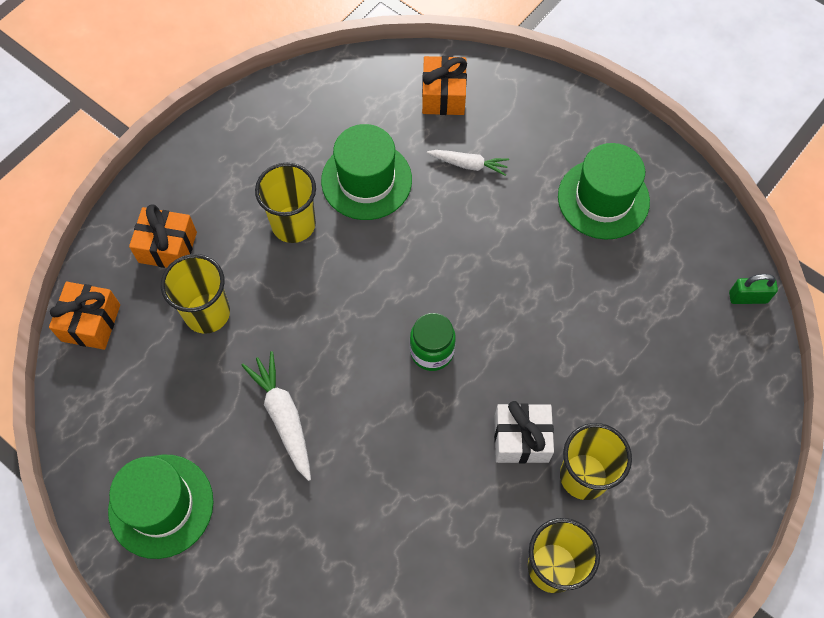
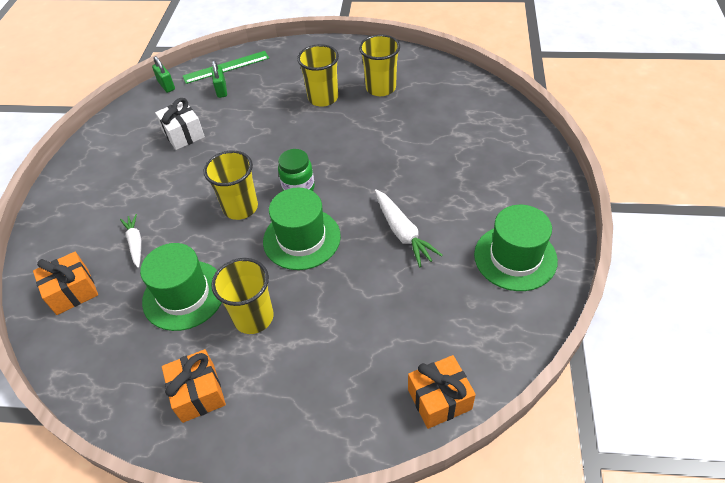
camera: 120 degrees left, 15 degrees down
(167, 247) = (333, 392): orange gift -> orange gift (198, 393)
(207, 313) = (367, 324): yellow cup -> yellow cup (240, 207)
(283, 417) = (402, 232): white carrot -> white carrot turned 60 degrees counterclockwise
(521, 439) = (322, 127): white gift -> white gift (183, 134)
(603, 199) = (128, 165): green hat -> green hat (301, 238)
(691, 359) = (221, 90): none -> green padlock
(746, 390) = (226, 67): none -> green ruler

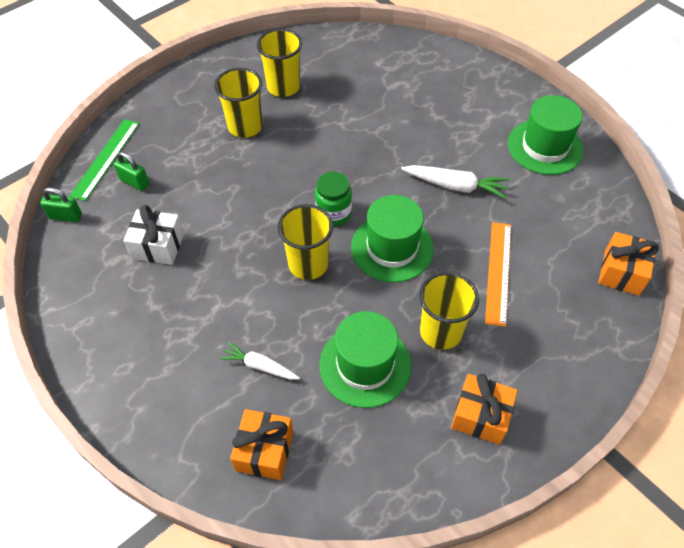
camera: 50 degrees left, 5 degrees up
(346, 314) = (498, 272): none -> orange ruler

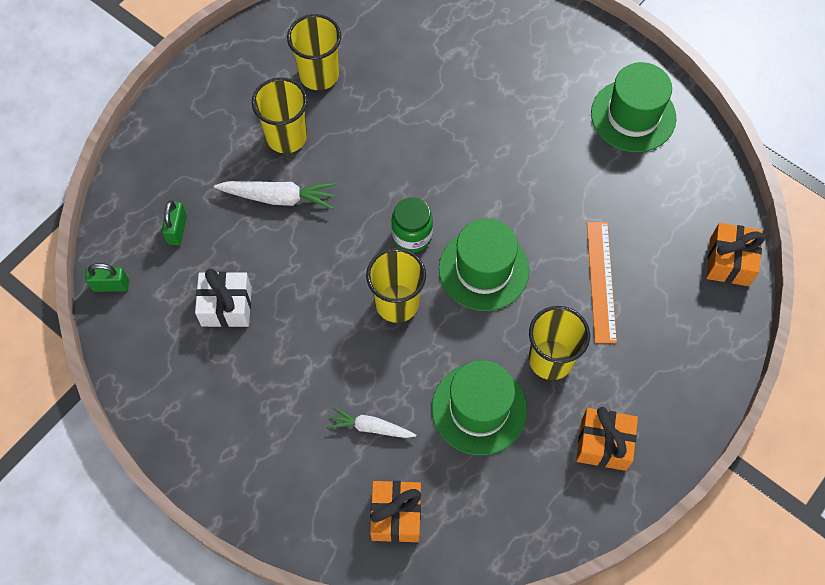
camera: 10 degrees left, 10 degrees up
(105, 158) = (134, 203): green ruler -> none
(135, 182) = (177, 230): green padlock -> green padlock turned 75 degrees clockwise
(455, 186) = (541, 181): white carrot -> white carrot (279, 197)

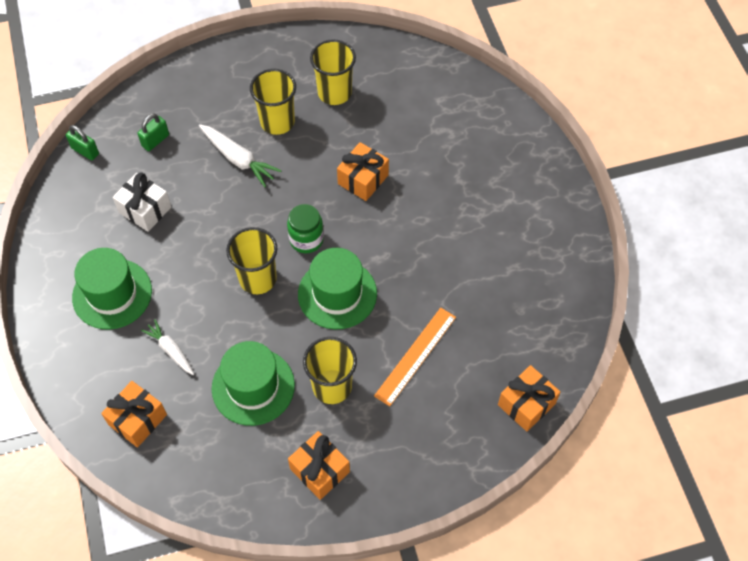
camera: 35 degrees right, 5 degrees down
(417, 144) = (363, 179): none -> orange gift
(633, 116) = (541, 253): green hat -> green hat (112, 294)

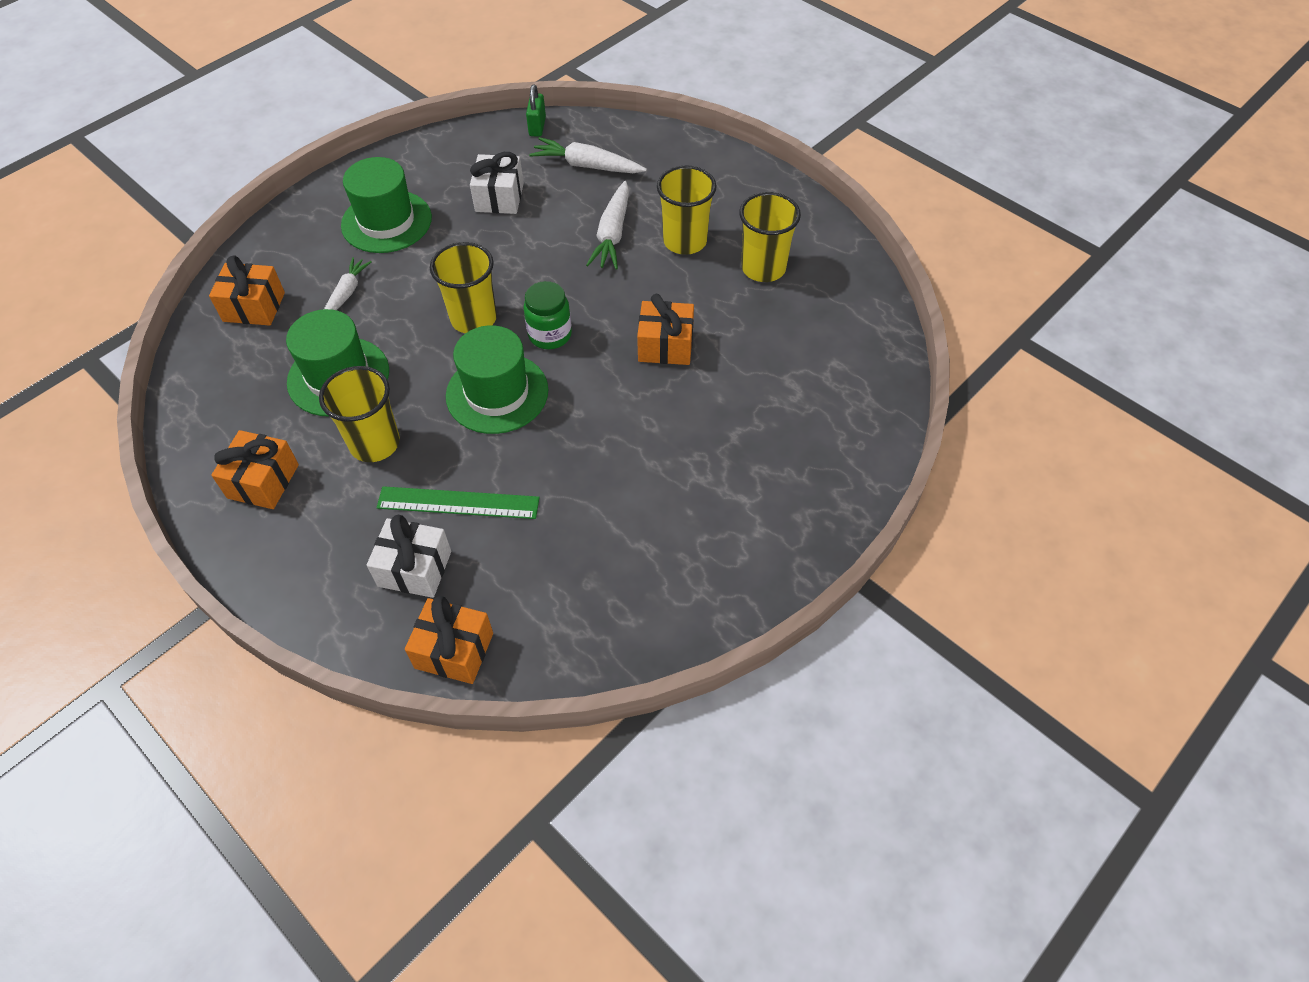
camera: 60 degrees right, 5 degrees down
(155, 140) = (587, 166): green padlock -> white carrot
(415, 356) = (458, 502): orange ruler -> green ruler
(452, 402) = (414, 568): none -> white gift

